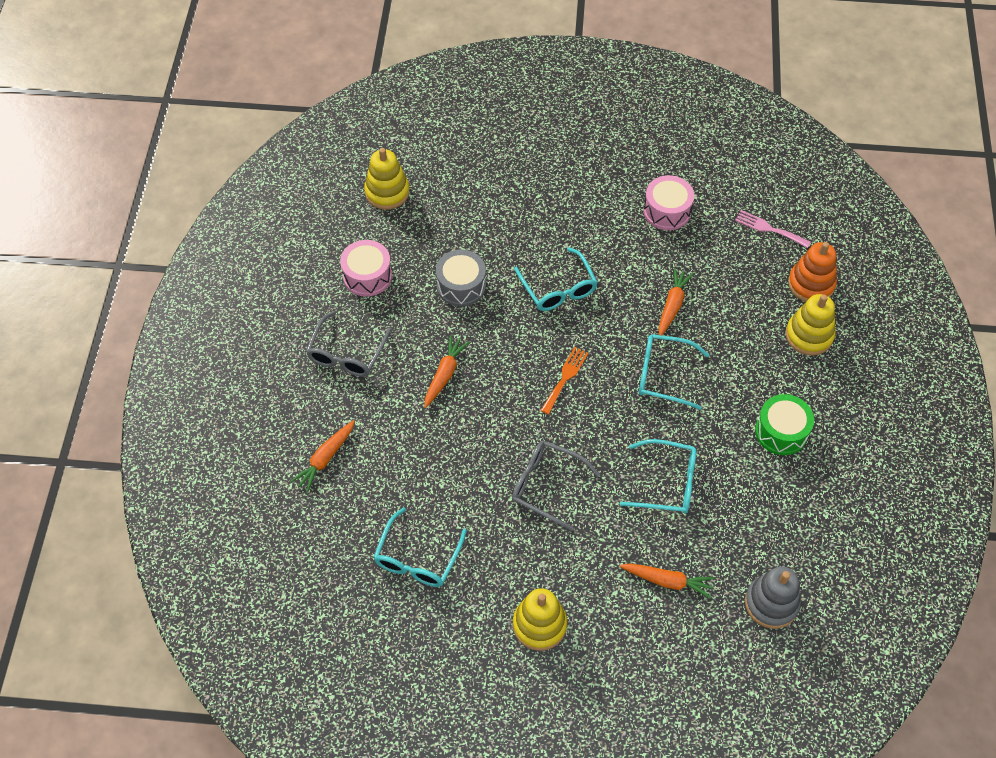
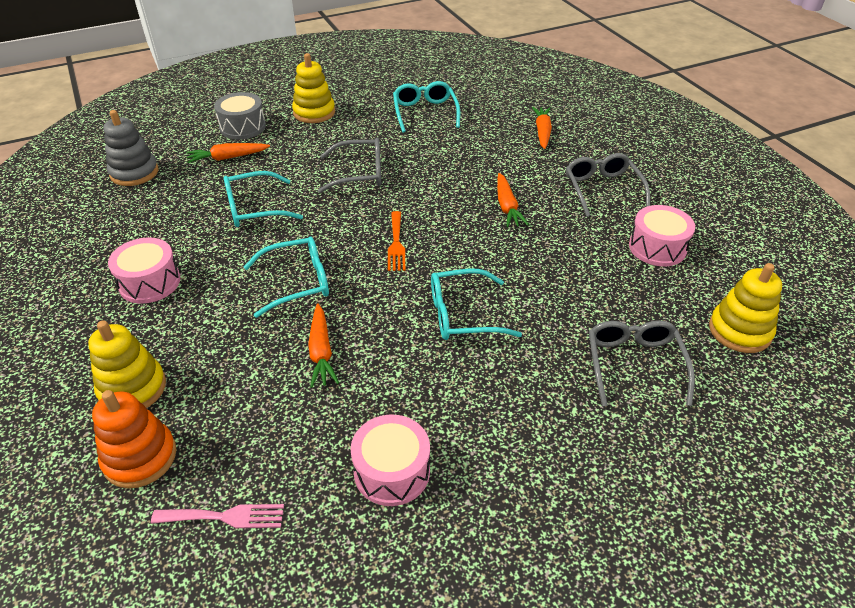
camera: 150 degrees right, 15 degrees down
(461, 286) = (563, 276): grey drum -> grey drum (242, 127)
(476, 204) = (634, 364): none -> grey glasses
(558, 289) = (462, 315): turquoise glasses -> turquoise glasses turned 45 degrees counterclockwise
(781, 431) = (149, 282): green drum -> pink drum

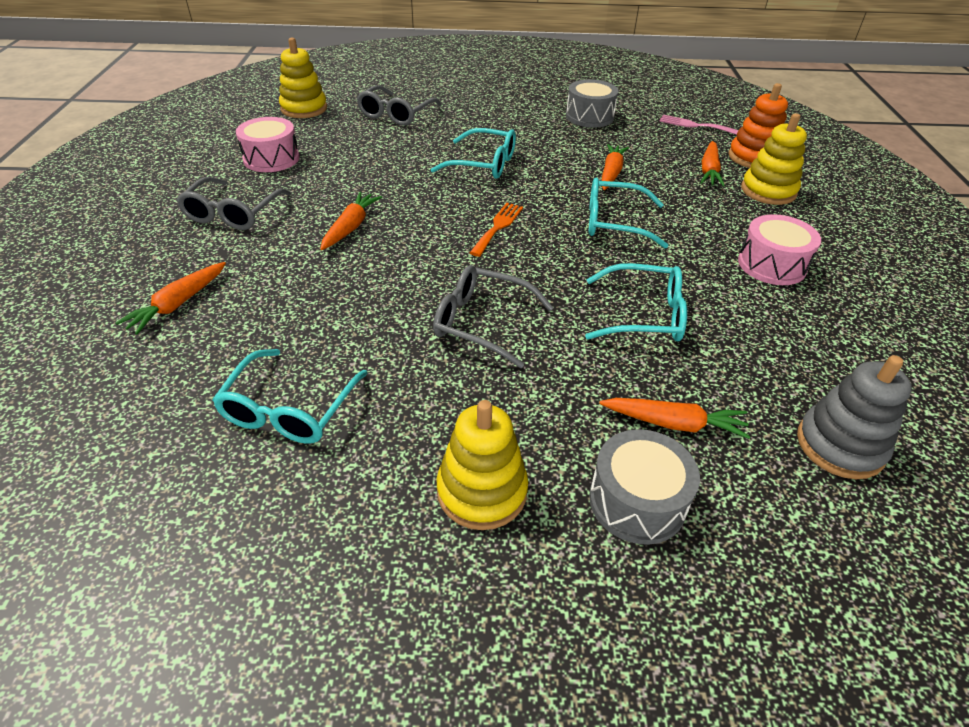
camera: 155 degrees left, 0 degrees up
(204, 402) = (709, 171): none -> orange carrot
(392, 471) = (589, 116): pink drum -> grey drum

